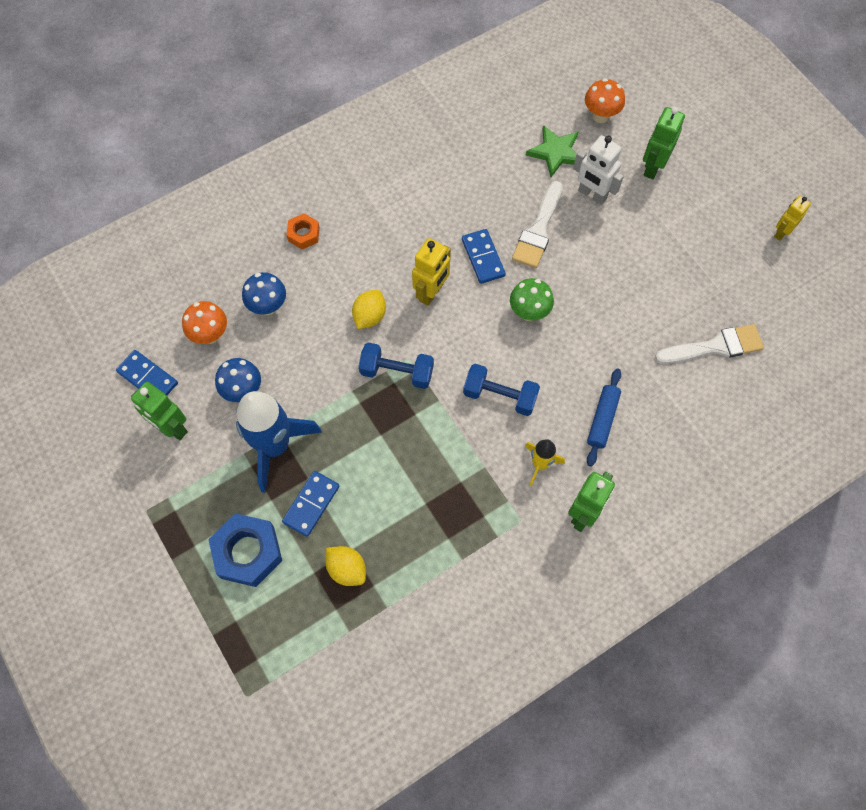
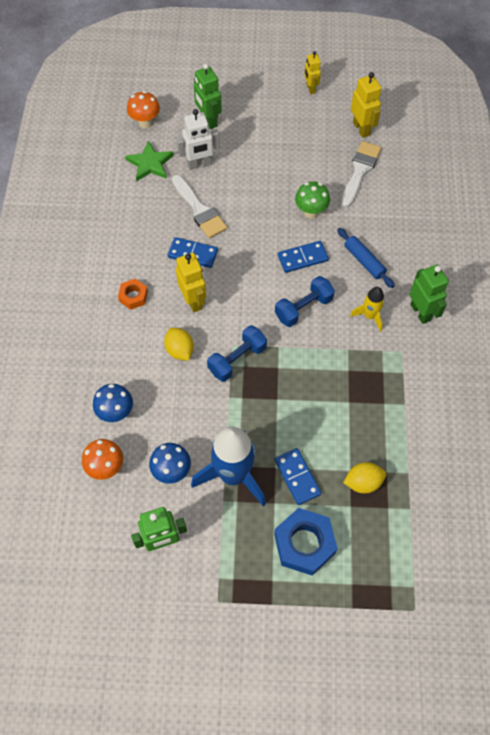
camera: 55 degrees left, 5 degrees down
(147, 378) = (105, 536): blue domino -> blue domino (302, 258)
(303, 234) = (76, 353): orange nut -> orange nut (133, 296)
(529, 312) = (256, 253): green mushroom -> green mushroom (311, 212)
(773, 314) = (361, 128): none -> yellow robot

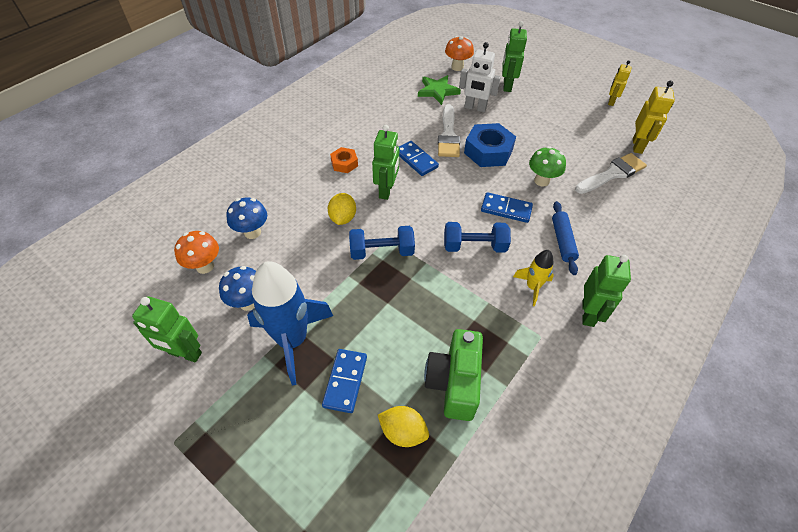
camera: 35 degrees right, 10 degrees down
(193, 301) = (386, 190): yellow robot -> green robot
(304, 544) = (296, 449): blue nut -> blue nut (488, 151)
(369, 426) = (454, 382): none -> green camera

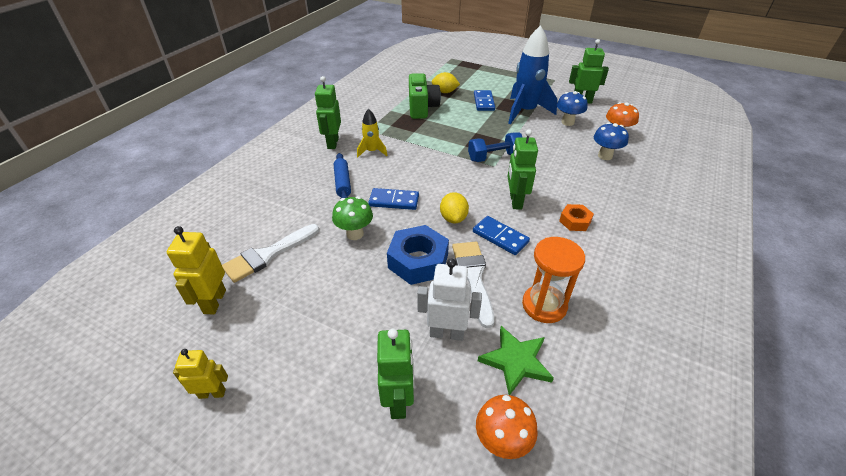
camera: 170 degrees right, 10 degrees down
(343, 218) = (540, 174): yellow lemon -> yellow lemon (453, 218)
(406, 112) = (544, 305): none -> orange hourglass
(474, 246) = (420, 170): blue dumbbell -> none
(611, 101) = (212, 393): yellow robot -> yellow robot turned 105 degrees counterclockwise

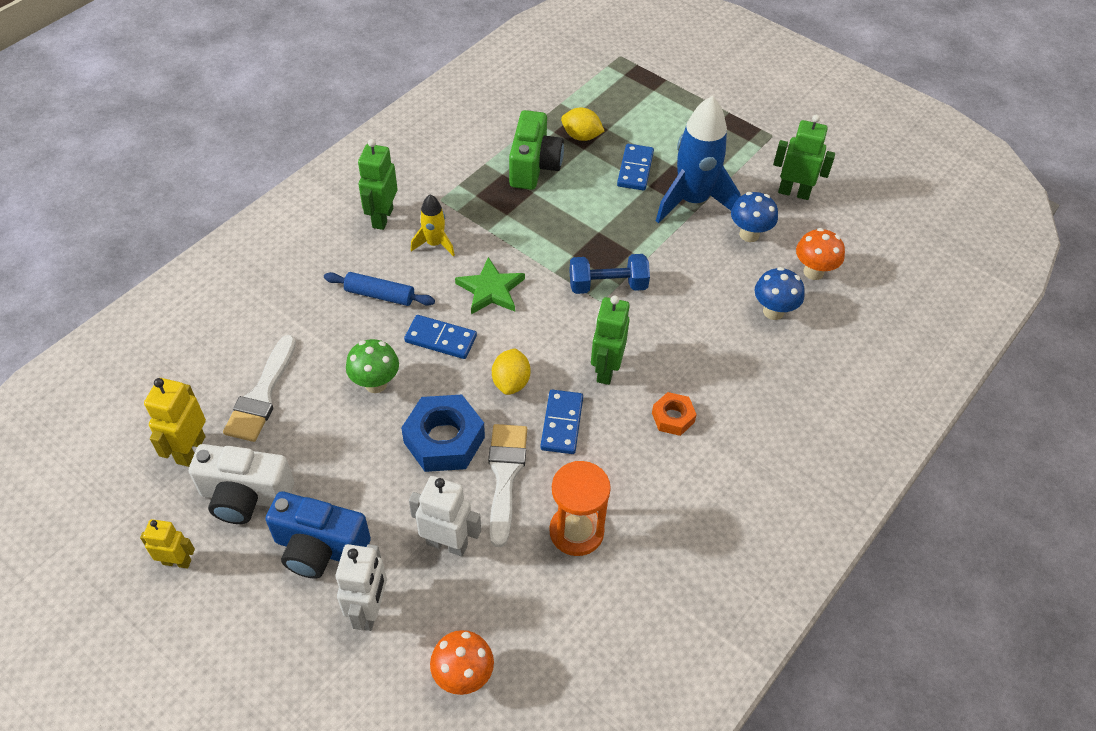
camera: 10 degrees right, 10 degrees up
(267, 328) = (245, 496): none -> white camera
(268, 255) = (262, 395): white brush -> white brush turned 45 degrees counterclockwise
(340, 357) = (320, 548): none -> blue camera
(343, 183) = (380, 295): blue rolling pin -> blue rolling pin turned 75 degrees counterclockwise
(398, 400) = (370, 611): green robot -> white robot
(500, 237) = (562, 423): blue domino -> blue domino turned 45 degrees clockwise
(516, 361) = (513, 593): green star -> green star (490, 290)

